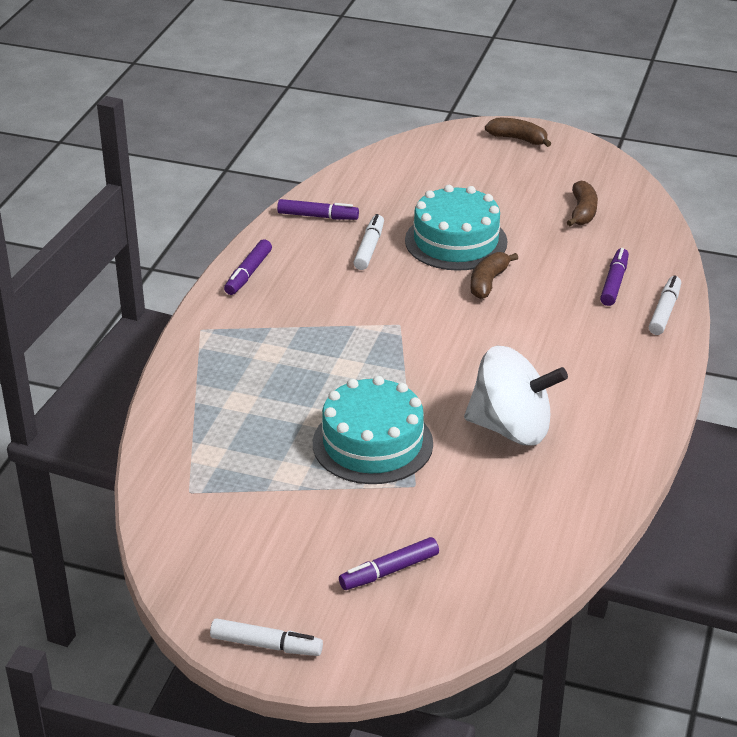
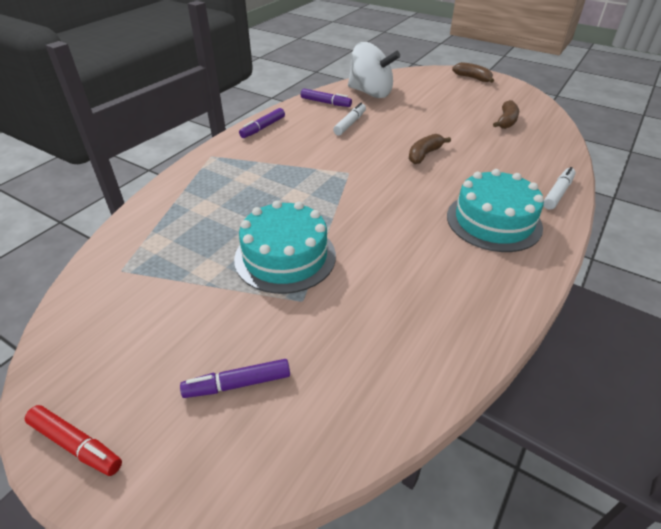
camera: 15 degrees right, 5 degrees up
(266, 645) = (76, 444): white marker -> red marker
(456, 241) = (411, 127): turquoise cake -> turquoise cake (493, 221)
(511, 428) = (405, 265): white spinning top -> white spinning top (370, 93)
(614, 283) = (520, 168): purple marker -> none

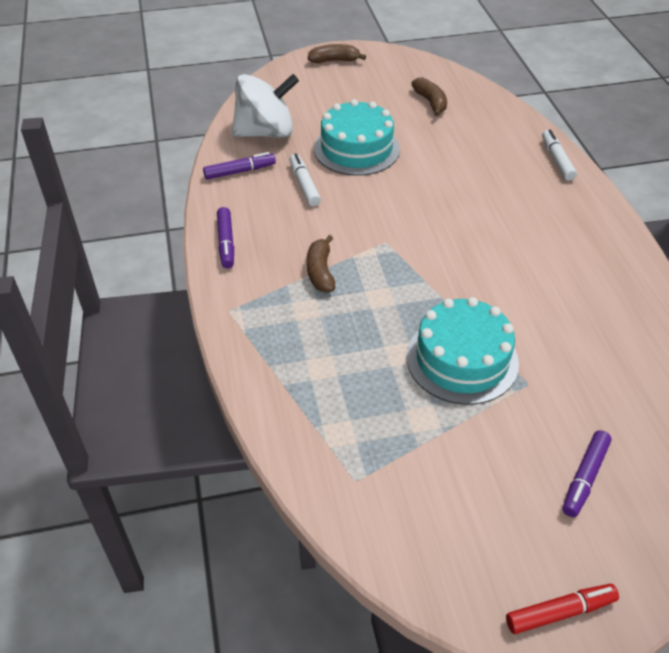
camera: 45 degrees left, 5 degrees up
(424, 154) = (418, 181): brown banana -> brown banana (320, 271)
(493, 221) = (551, 216): turquoise cake -> turquoise cake (356, 149)

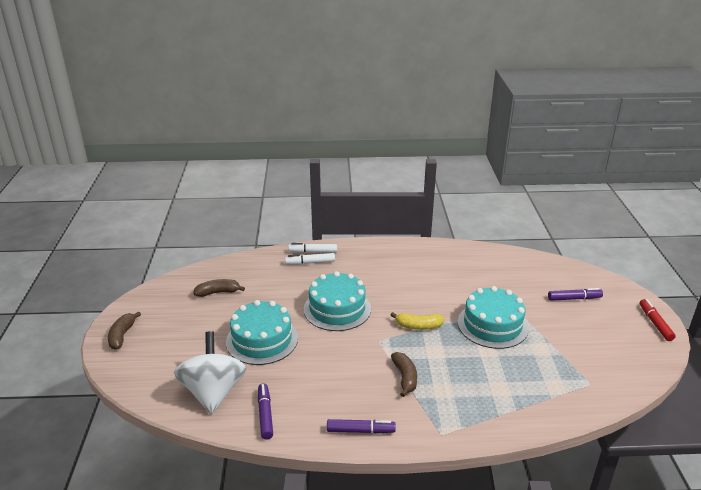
camera: 80 degrees left, 15 degrees down
(304, 184) = (298, 375): white marker -> white marker (310, 263)
(320, 271) = (405, 378): brown banana -> brown banana turned 105 degrees counterclockwise
(429, 277) = (418, 326): none -> yellow banana
(437, 198) = (337, 309): none -> turquoise cake
(584, 477) = (574, 298): purple marker -> purple marker turned 45 degrees counterclockwise

